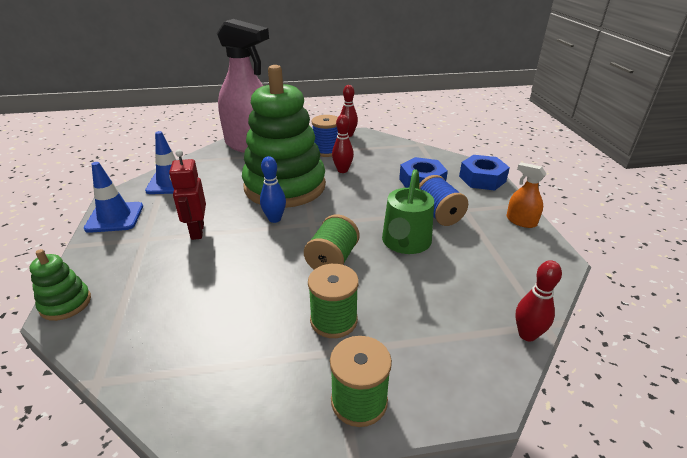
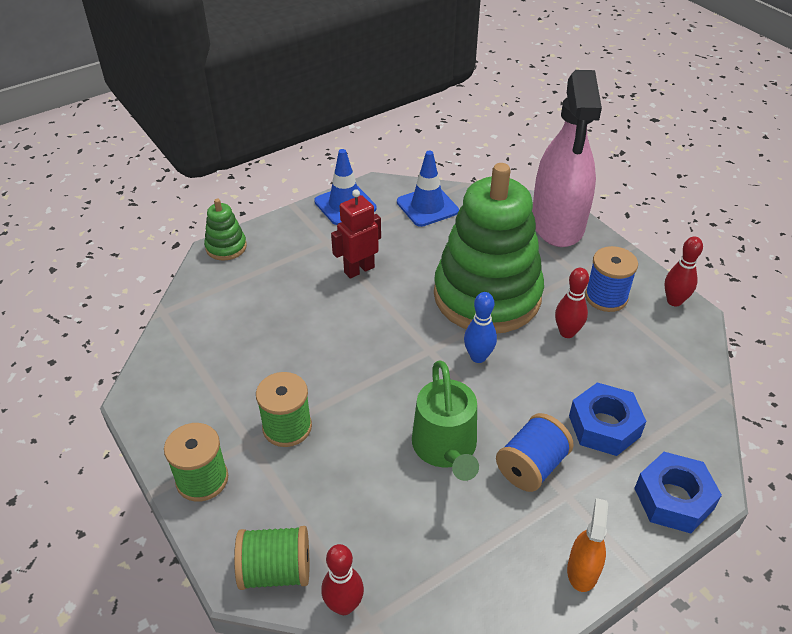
camera: 65 degrees right, 10 degrees up
(274, 219) = (417, 316): blue bowling pin -> blue bowling pin (478, 357)
(332, 260) = (375, 392): green spool -> green spool (276, 571)
(405, 243) = (446, 448): green watering can -> green watering can turned 90 degrees counterclockwise

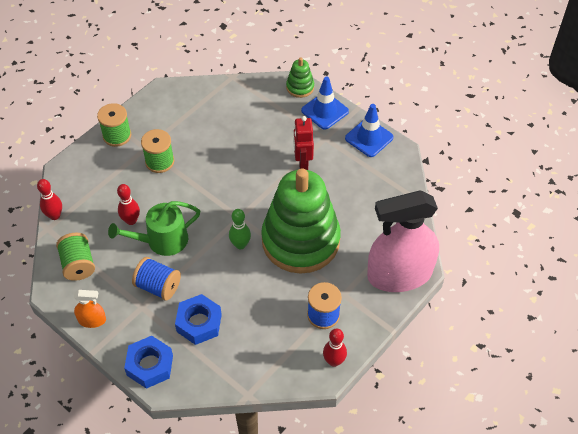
camera: 75 degrees right, 10 degrees up
(276, 571) = (69, 182): green spool -> green spool (78, 264)
(359, 269) = (302, 162): red robot -> red robot turned 135 degrees counterclockwise
(427, 206) = (387, 187): blue traffic cone -> blue traffic cone (325, 111)
(478, 357) = (240, 245): blue bowling pin -> green bowling pin
(567, 332) = (278, 293): red bowling pin -> red bowling pin (131, 220)

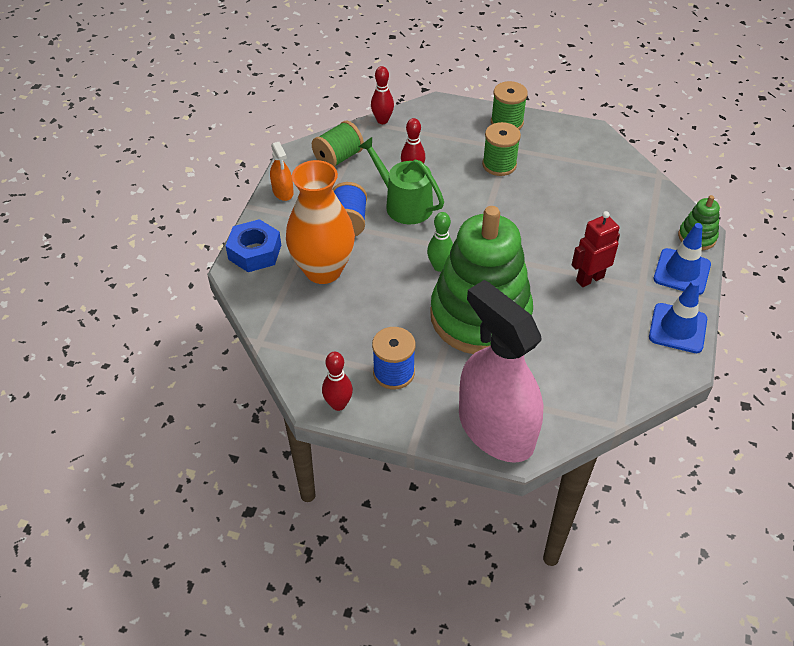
camera: 65 degrees right, 5 degrees down
(199, 323) = (323, 270): blue nut -> orange vase

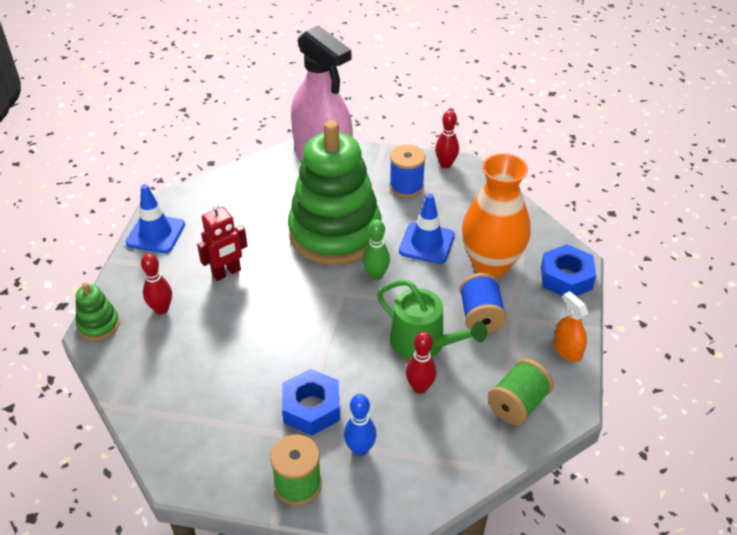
camera: 175 degrees right, 5 degrees down
(382, 120) = (475, 475): red bowling pin -> red bowling pin (161, 309)
(462, 138) = (360, 449): none -> blue bowling pin
(499, 165) = (311, 408): green spool -> blue nut
(682, 272) = (131, 285): blue traffic cone -> blue traffic cone (426, 243)

